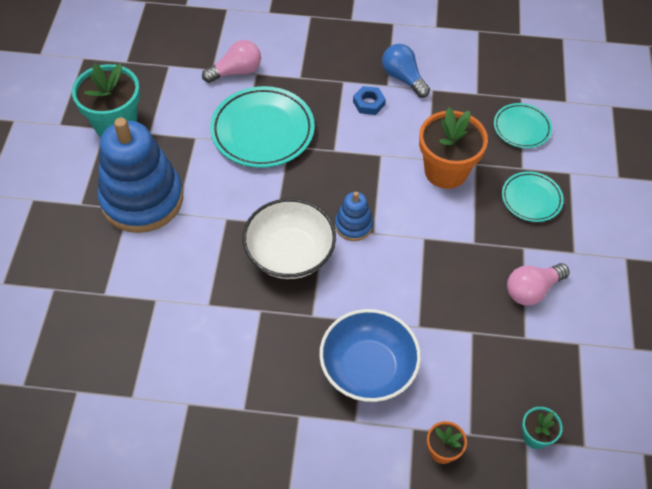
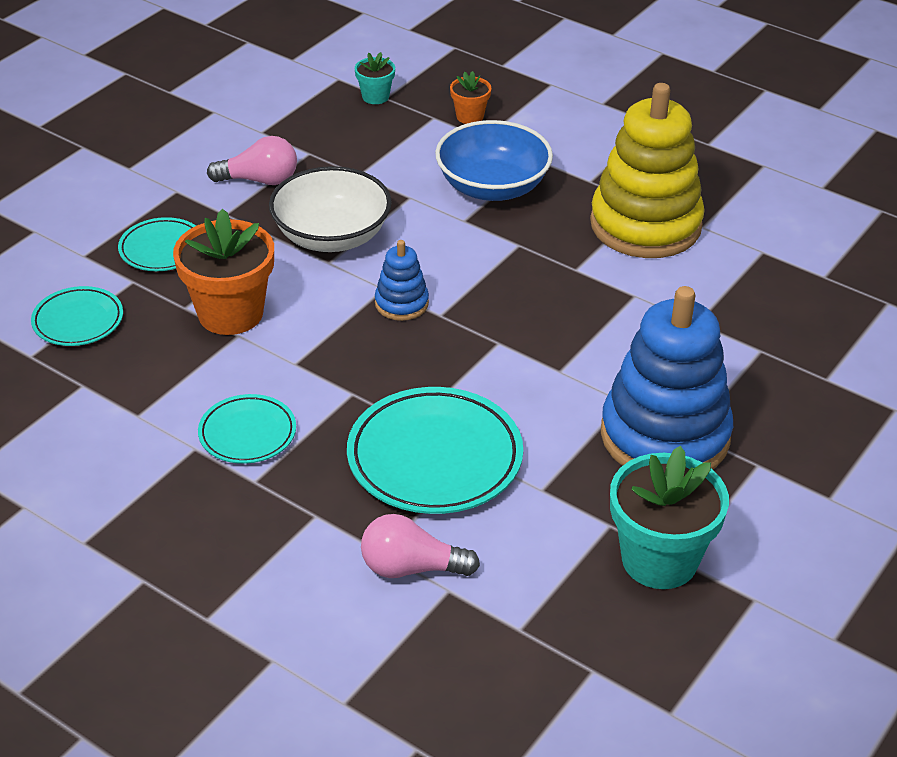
camera: 150 degrees left, 15 degrees down
(232, 383) = (645, 225): none -> yellow stacking toy
(290, 253) = (503, 305): white bowl -> white bowl (331, 236)
(368, 103) = (247, 433): blue nut -> turquoise plate
(403, 78) = (161, 448): blue light bulb -> none

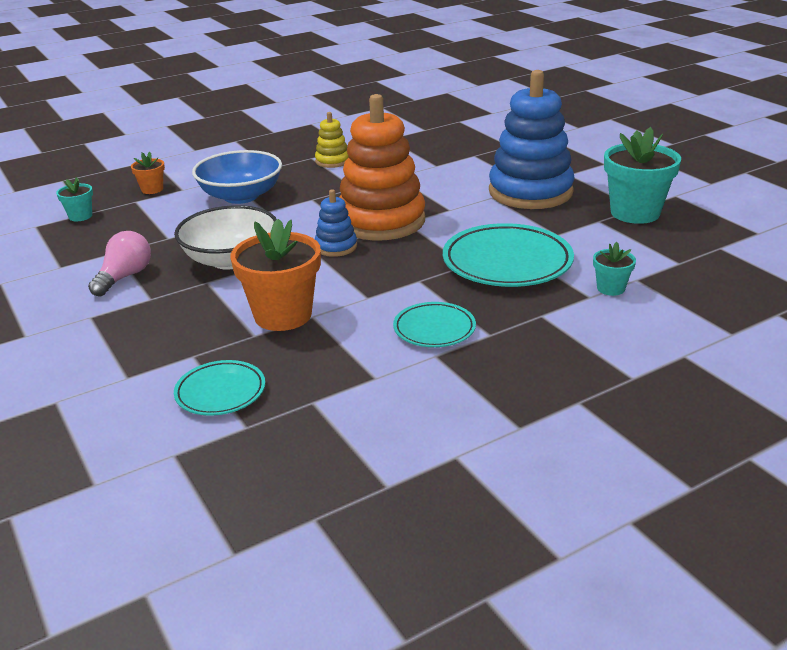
camera: 65 degrees left, 10 degrees down
(162, 249) = (164, 335): turquoise plate -> none
(411, 568) = (611, 288): pink light bulb -> turquoise flower pot
(489, 320) = (381, 221): none -> orange stacking toy
(645, 225) = (332, 161): yellow stacking toy -> yellow stacking toy, size x0.46

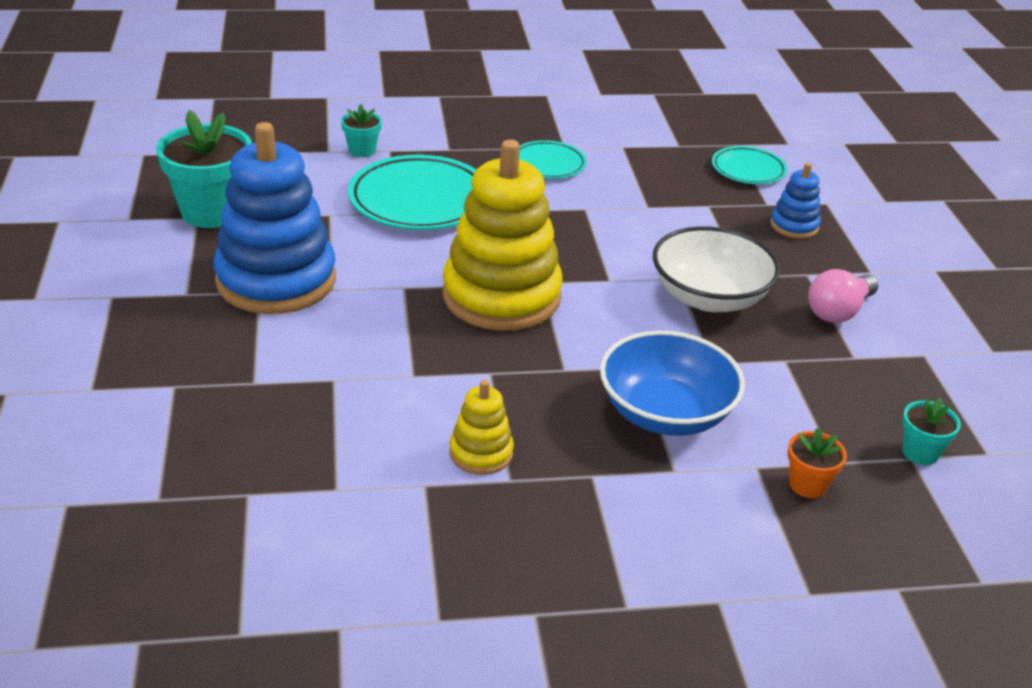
camera: 160 degrees left, 5 degrees up
(283, 315) = (675, 215): orange flower pot -> none
(336, 247) = (580, 276): blue stacking toy -> blue stacking toy (794, 226)
(381, 221) = (501, 296): orange stacking toy -> yellow stacking toy

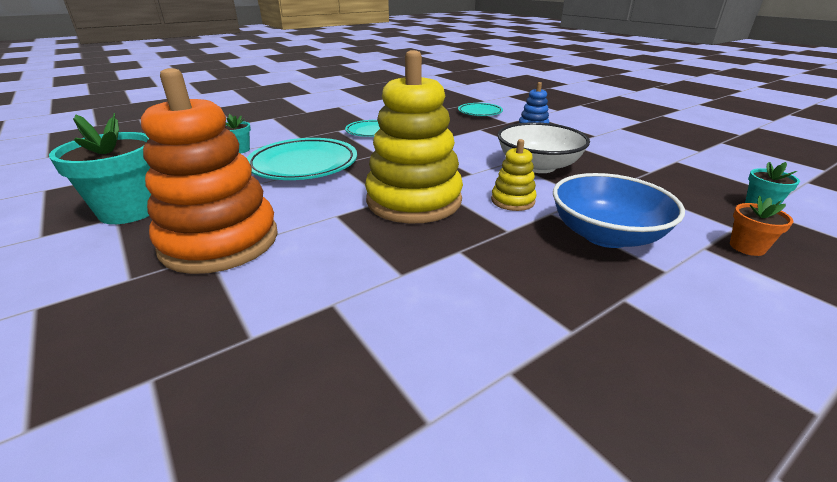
camera: 25 degrees left, 5 degrees down
(276, 280) = (220, 241): blue stacking toy -> orange stacking toy
(481, 453) = (523, 317): yellow stacking toy -> yellow stacking toy (512, 201)
(838, 311) = (609, 154): pink light bulb -> none

